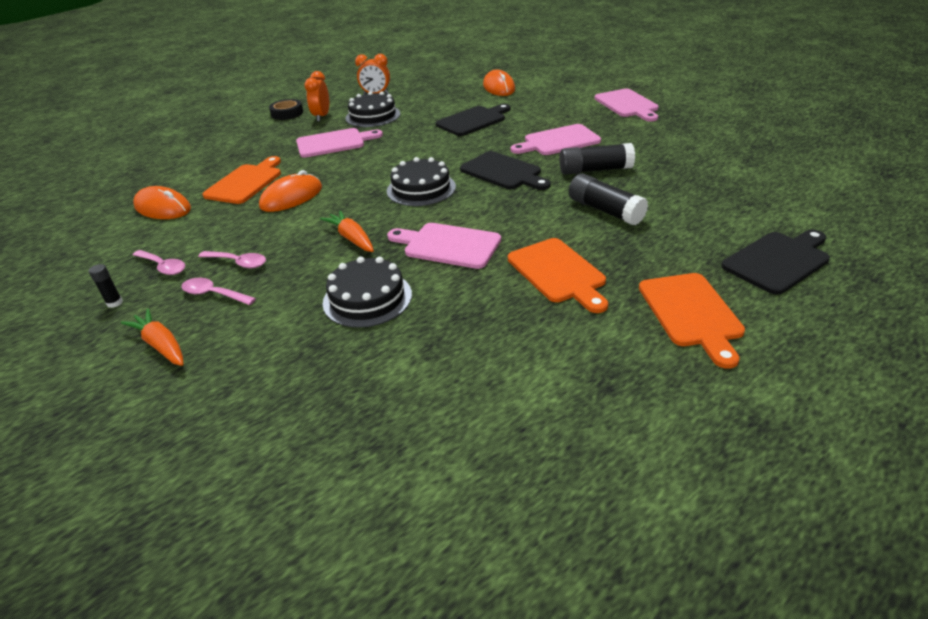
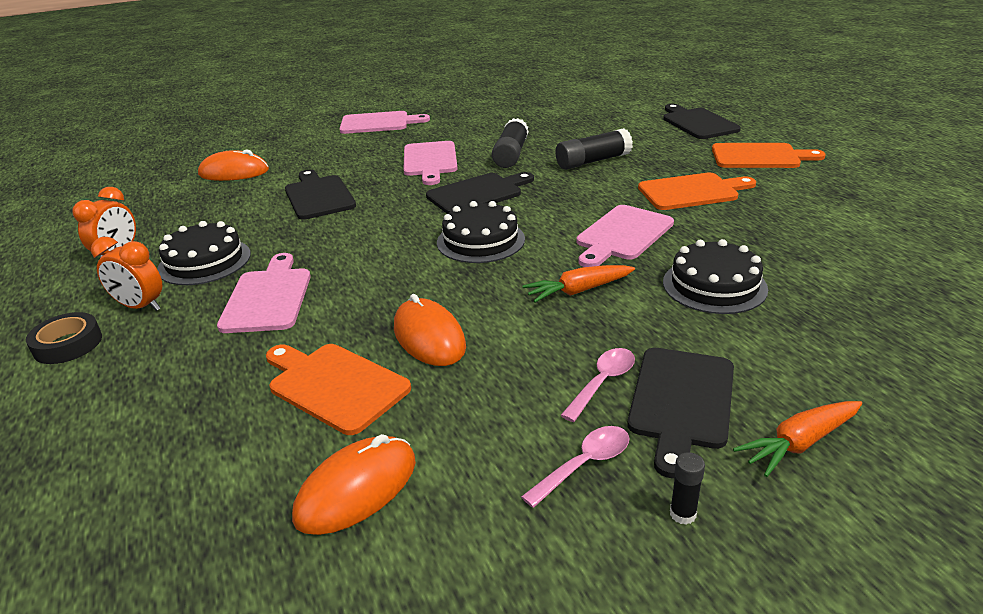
camera: 75 degrees left, 5 degrees down
(213, 294) = (681, 401): pink spoon -> black cutting board

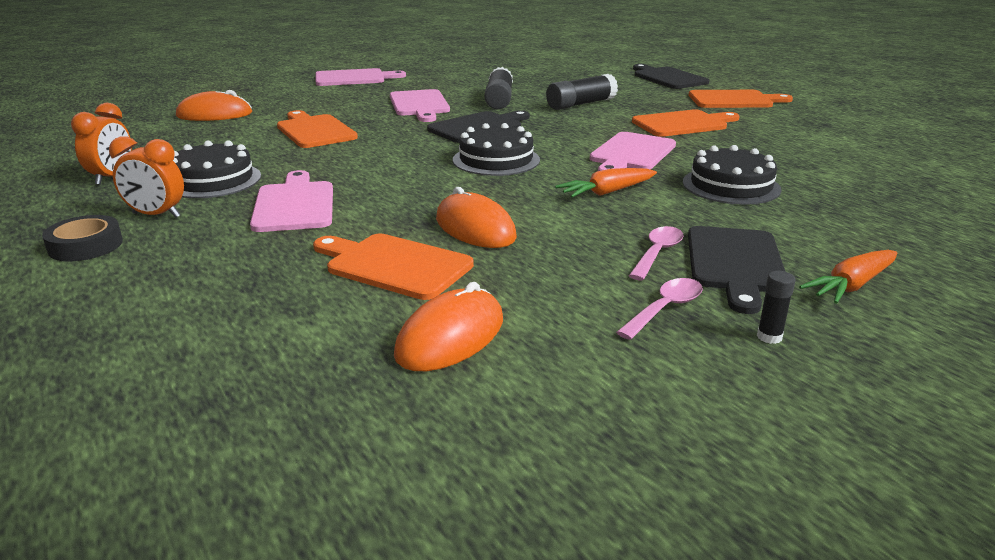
camera: 10 degrees left, 5 degrees down
(319, 196) = (315, 131): black cutting board -> orange cutting board

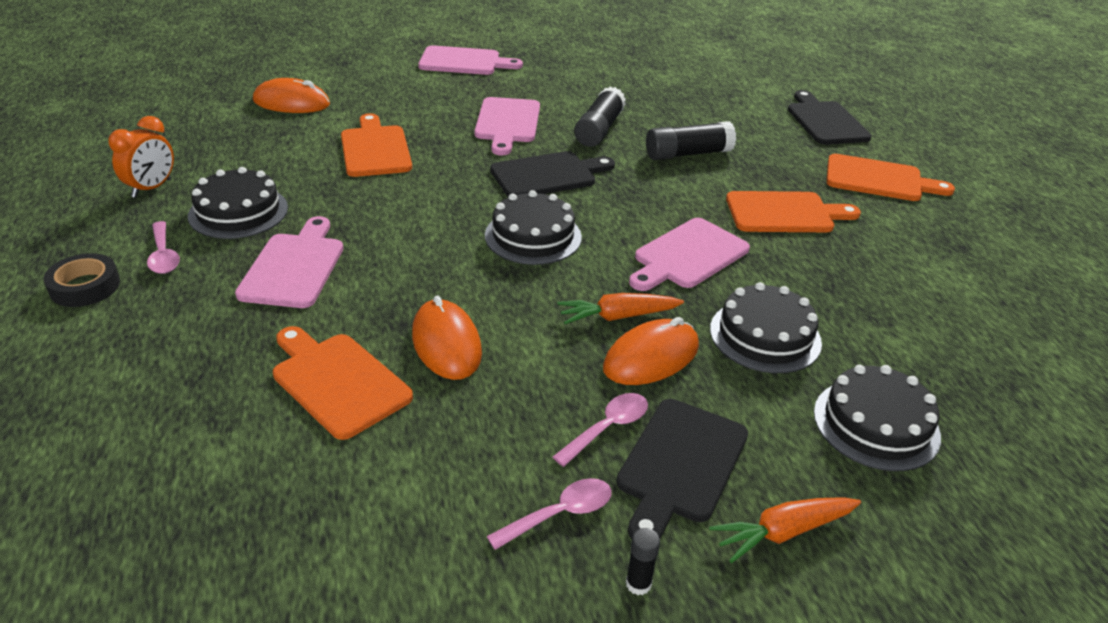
camera: 15 degrees right, 10 degrees up
(156, 215) = (163, 255): orange clock -> pink spoon
(450, 337) = (332, 498): orange mouse -> orange mouse (651, 357)
(858, 217) = (876, 424): none -> black cake

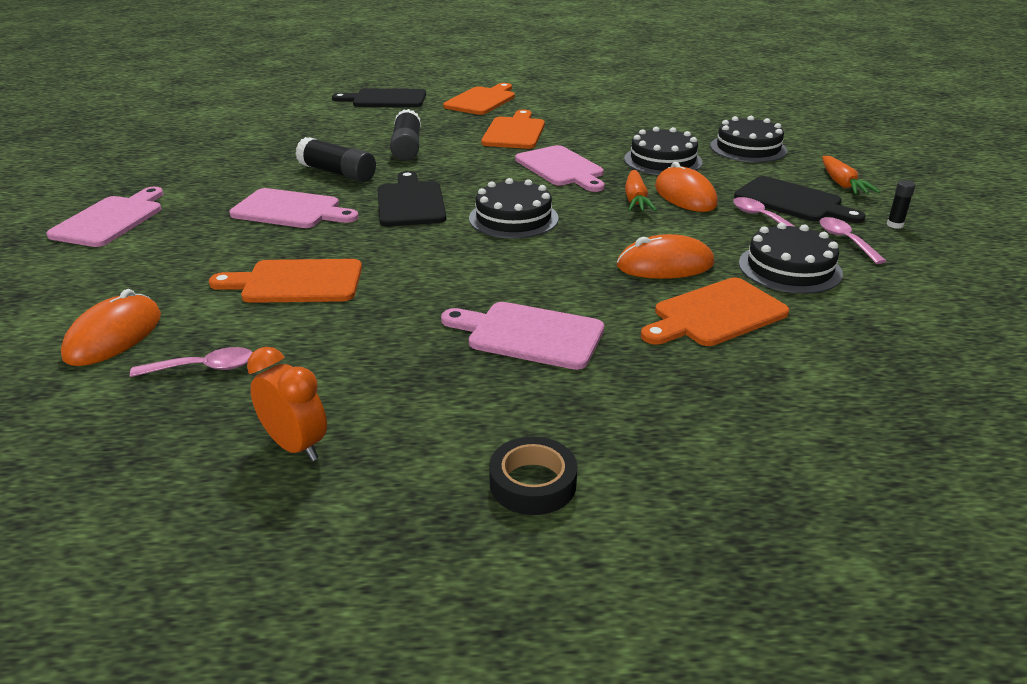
camera: 75 degrees left, 5 degrees down
(163, 255) = (478, 424): pink spoon -> pink spoon (203, 368)
(238, 211) = (396, 372): black cake -> black cake (789, 268)

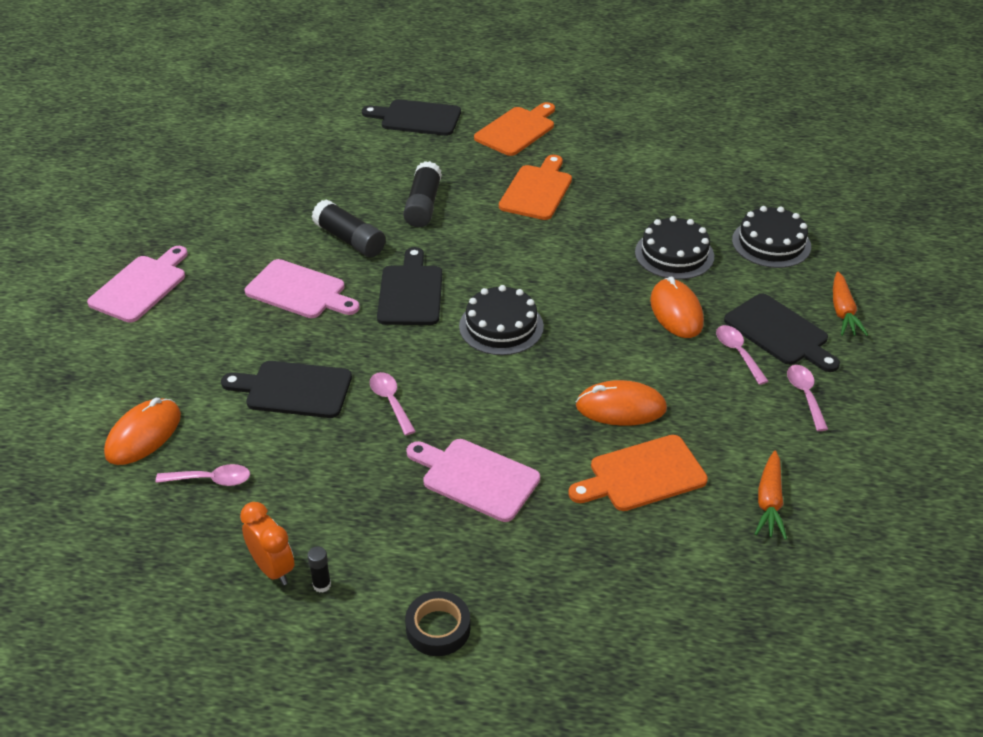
camera: 10 degrees right, 10 degrees up
(296, 282) = (294, 389): orange cutting board -> black cutting board
(411, 282) = (390, 401): none -> pink spoon
(561, 168) = (568, 255): pink cutting board -> none
(635, 200) = (625, 313): orange carrot -> orange carrot (769, 502)
(789, 268) = (734, 426): black cake -> none
(895, 225) = (864, 379): black glue stick -> black glue stick (322, 585)

